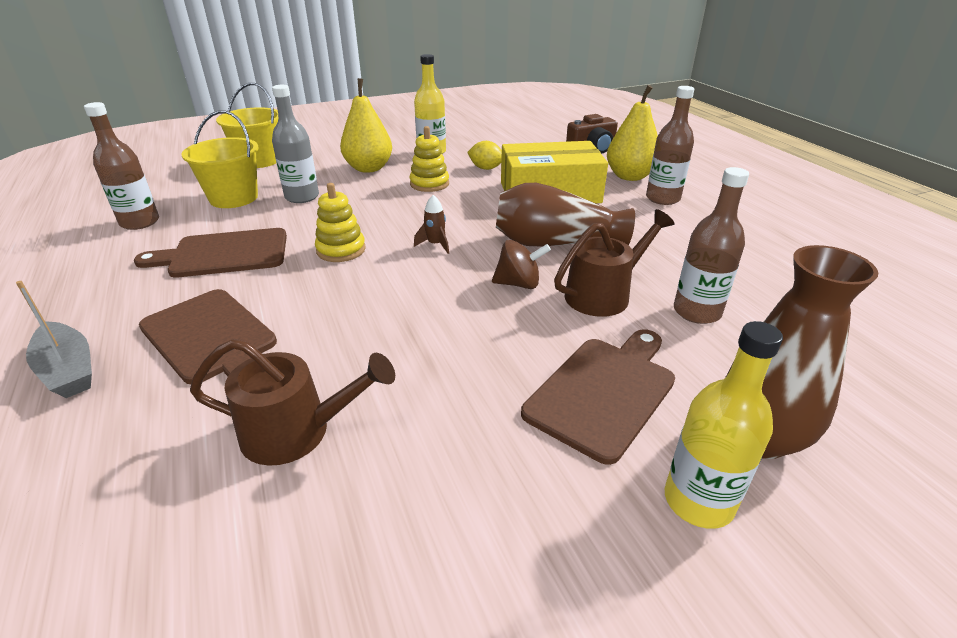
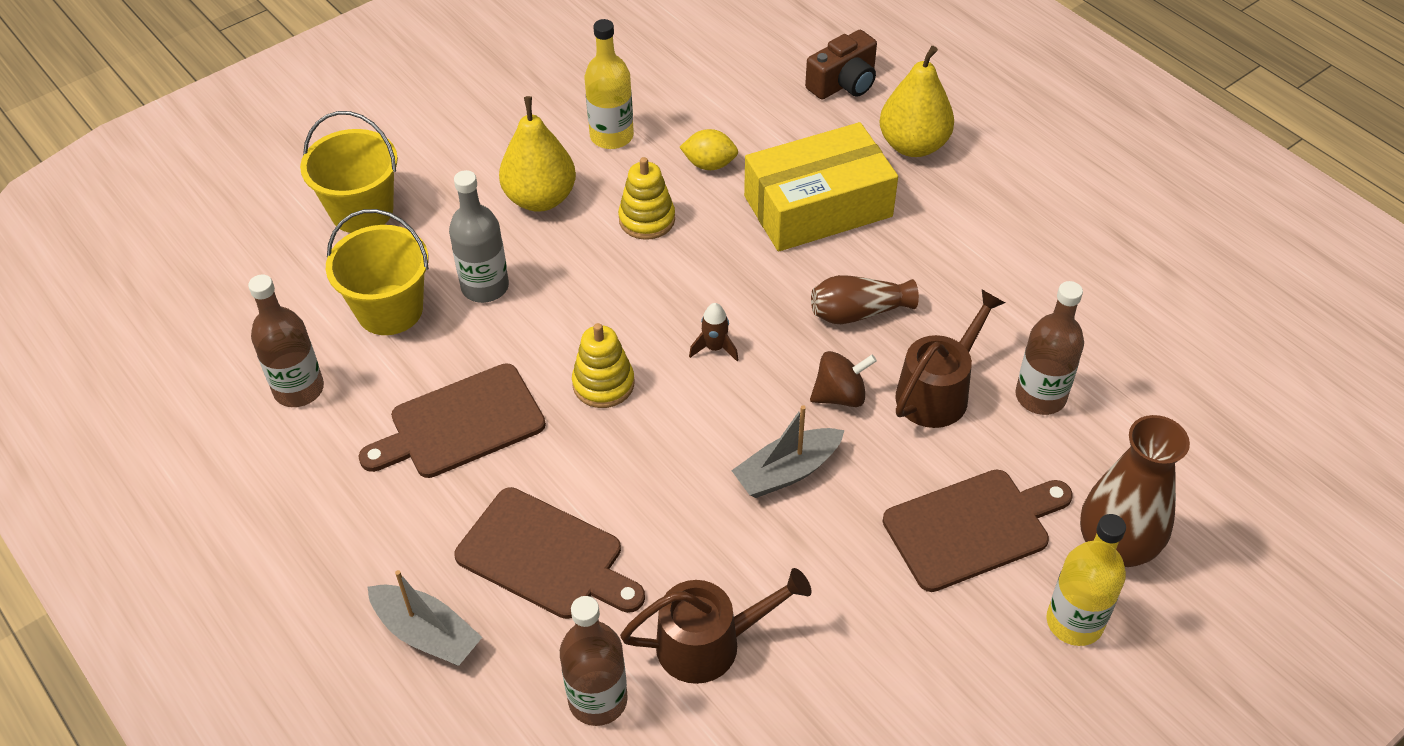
camera: 15 degrees left, 15 degrees up
(449, 321) = (787, 472): none -> grey boat
(555, 243) = (858, 312): brown vase -> brown vase, size x0.63
(604, 392) = (972, 528): brown cutting board -> brown cutting board turned 45 degrees clockwise
(662, 198) = (966, 190): brown bottle -> brown bottle (598, 700)

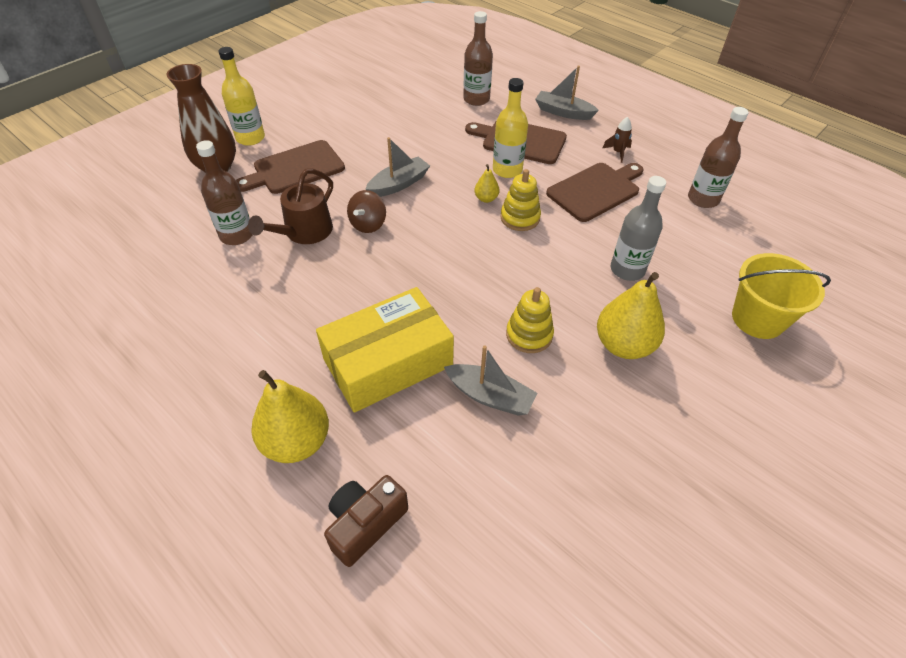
camera: 170 degrees right, 0 degrees up
(390, 310) = (682, 248): yellow bucket -> none
(611, 136) = (590, 418): yellow bottle -> yellow bottle (507, 170)
(646, 426) = (486, 199): none -> yellow pear
(709, 164) = (490, 396): yellow lemon -> grey boat
(709, 643) = (430, 119): brown watering can -> none
(714, 348) = (454, 245): brown rocket -> brown rocket (618, 152)
(840, 395) = (368, 224): brown spinning top -> brown spinning top turned 45 degrees counterclockwise
(858, 312) = (355, 277): brown vase -> none

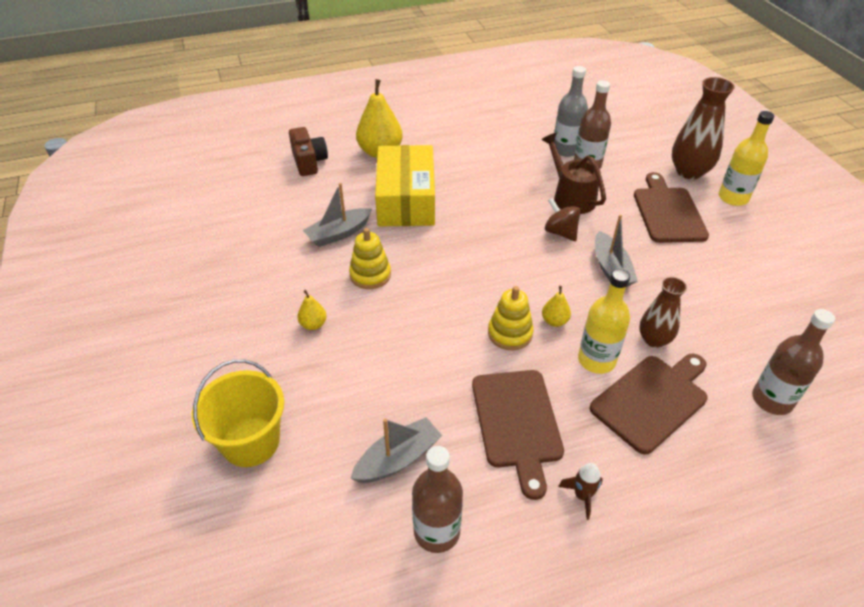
camera: 120 degrees right, 5 degrees down
(463, 149) = (654, 340): none -> brown vase
(563, 112) = (709, 487): grey boat -> grey boat (398, 459)
(623, 345) = (313, 324): yellow pear -> yellow pear, size x0.48
(627, 269) = (385, 377): grey bottle -> grey bottle (566, 150)

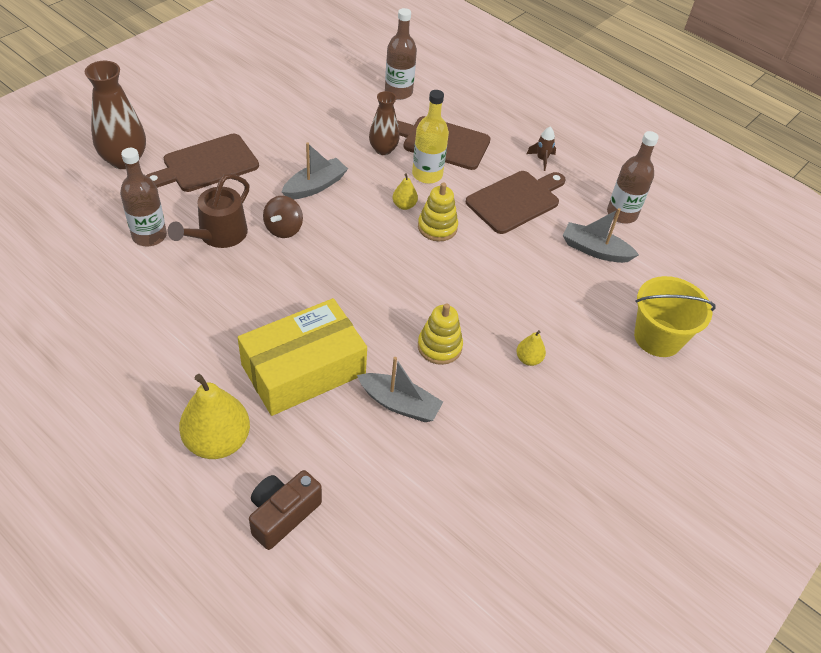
camera: 125 degrees left, 5 degrees up
(566, 150) = (123, 260): grey bottle -> none
(733, 198) = (158, 127): yellow bottle -> none

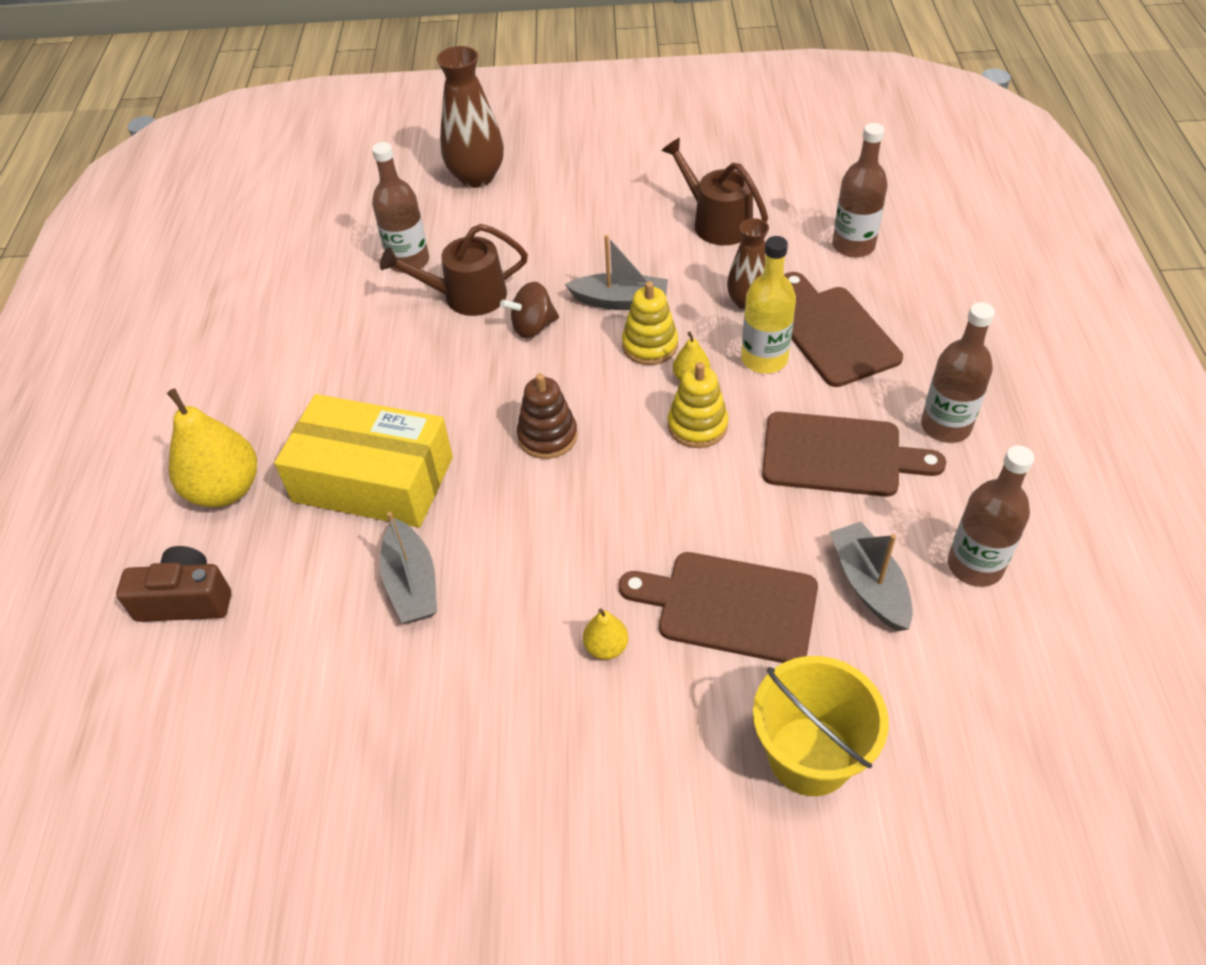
camera: 55 degrees right, 0 degrees up
(206, 164) = (543, 220): brown cutting board -> brown cutting board (729, 606)
(312, 114) = (716, 222): none -> brown watering can
(370, 281) = (547, 436): none -> brown stacking toy
(439, 347) = (527, 557): yellow stacking toy -> yellow stacking toy (650, 345)
(542, 159) = (945, 426): brown rocket -> brown bottle

